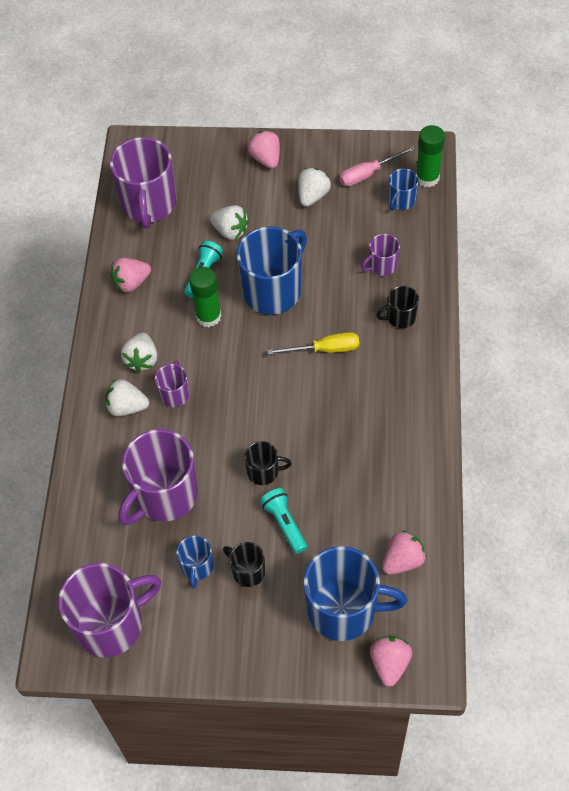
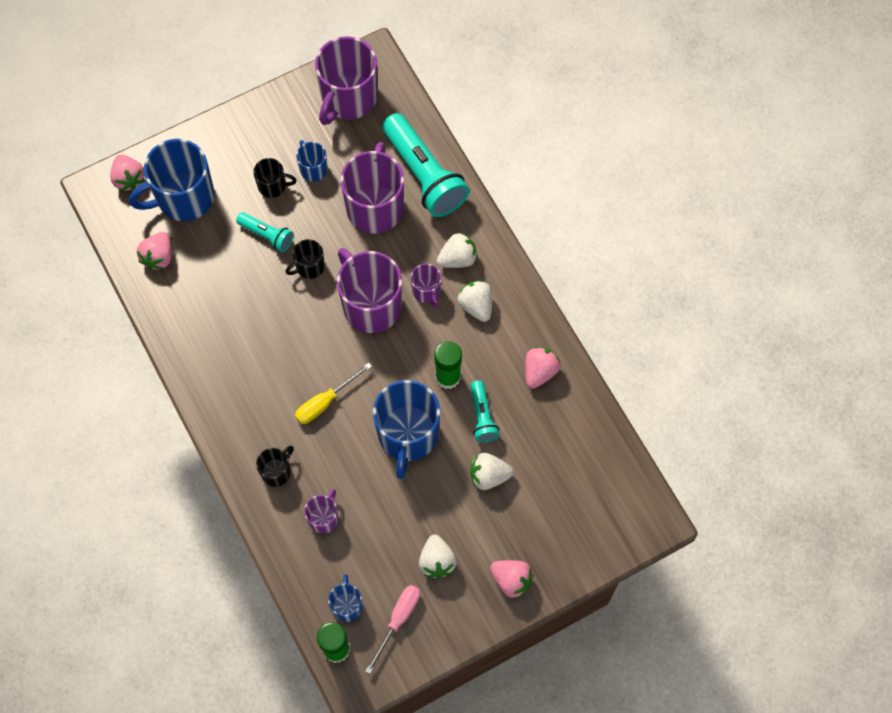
camera: 145 degrees right, 10 degrees up
(98, 500) = (424, 175): none -> turquoise flashlight
(149, 204) = (586, 461): purple mug -> purple mug (371, 304)

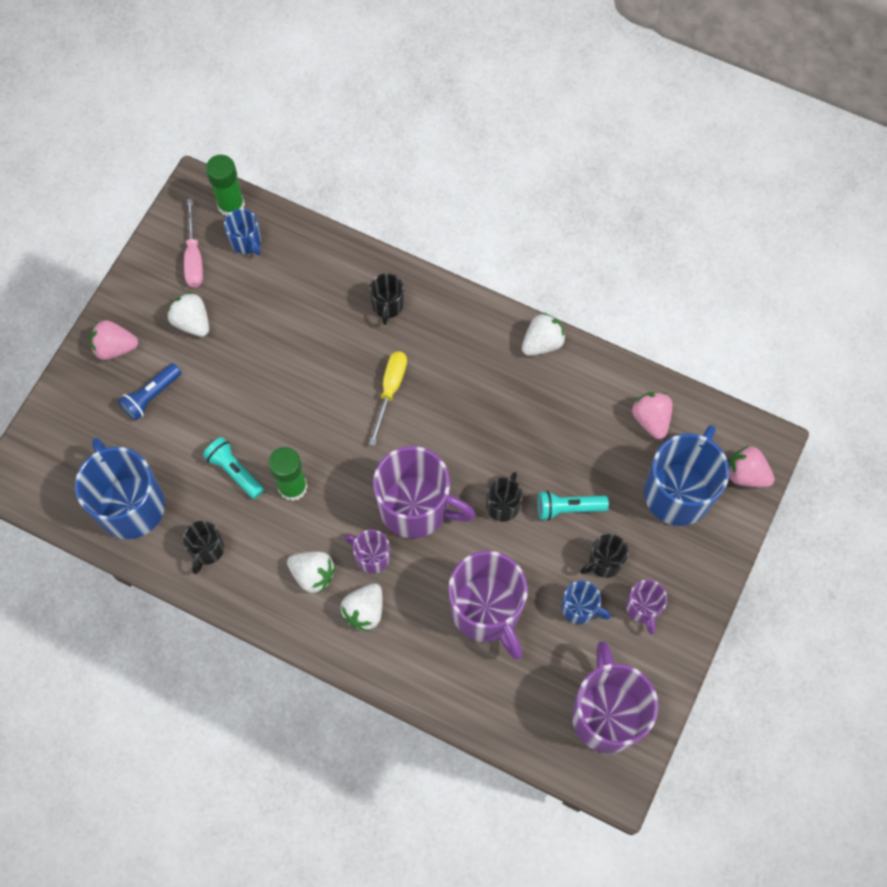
camera: 145 degrees right, 0 degrees up
(323, 518) = (317, 295): purple mug -> purple mug (643, 608)
(407, 435) = (293, 410): blue mug -> blue mug (130, 504)
(424, 175) = (462, 680): turquoise flashlight -> none
(489, 476) = (193, 422): white strawberry -> white strawberry (542, 343)
(507, 518) = (151, 396): none -> blue flashlight
(539, 371) = (207, 550): pink strawberry -> black mug

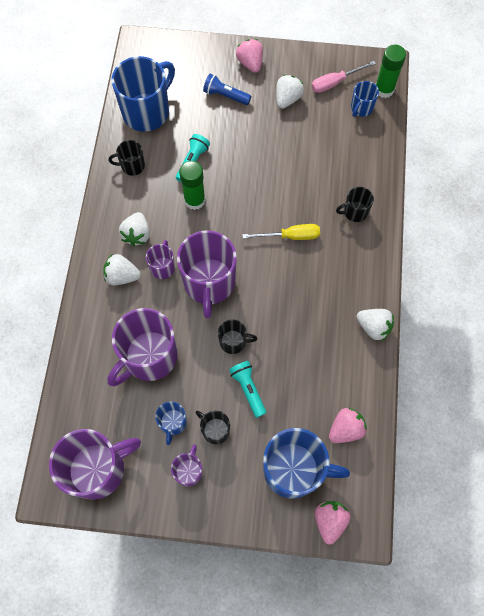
camera: 70 degrees right, 0 degrees up
(643, 608) = (189, 471): purple mug -> purple mug turned 135 degrees clockwise

